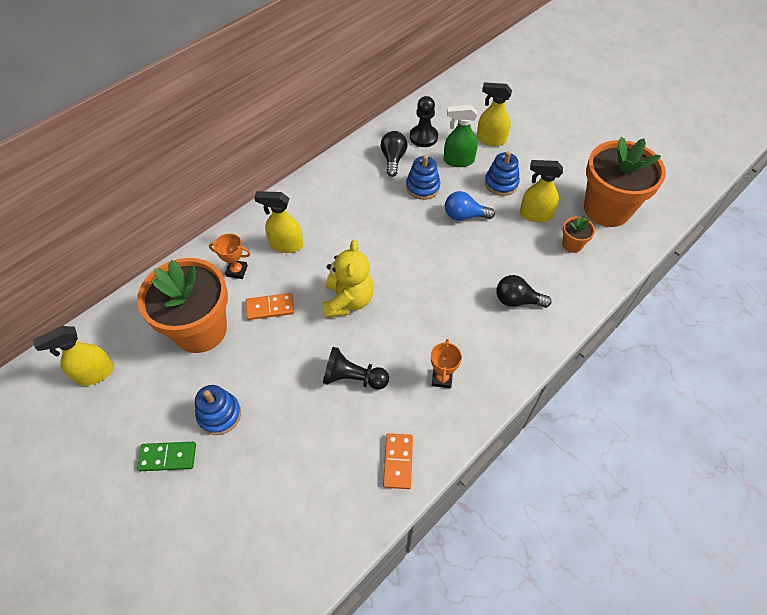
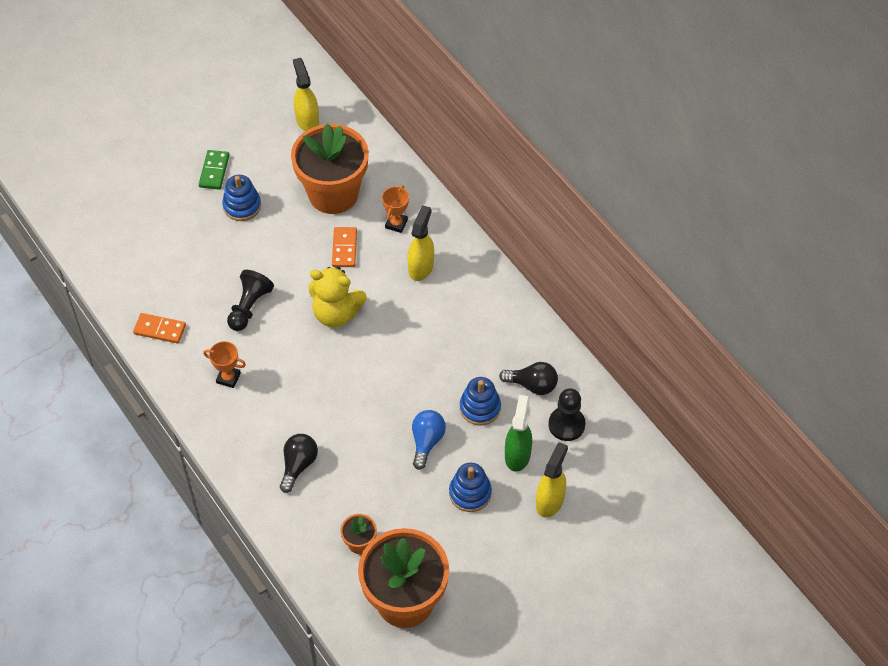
camera: 100 degrees right, 0 degrees up
(535, 215) = (412, 517): yellow spray bottle -> none

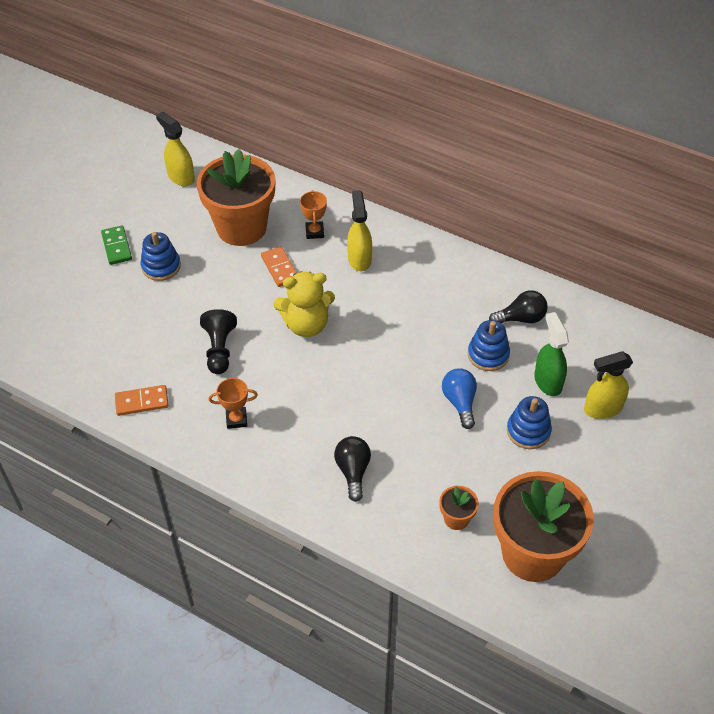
camera: 25 degrees left, 5 degrees down
(550, 501) = (602, 409): yellow spray bottle -> yellow spray bottle turned 105 degrees counterclockwise
(566, 425) = (572, 339): black pawn -> none

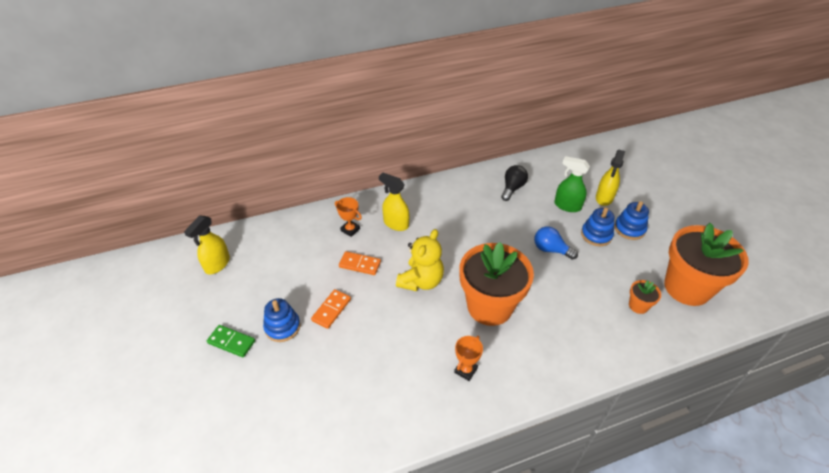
camera: 50 degrees left, 5 degrees down
(142, 402) = (395, 421): orange domino -> orange domino (331, 310)
(181, 177) = (217, 264): yellow spray bottle -> yellow spray bottle turned 60 degrees counterclockwise
(219, 349) = (394, 340): black pawn -> none
(241, 227) = (302, 261): orange flower pot -> orange flower pot (489, 306)
(353, 471) = (563, 333): black light bulb -> none
(488, 355) = (526, 216): blue stacking toy -> blue stacking toy (629, 229)

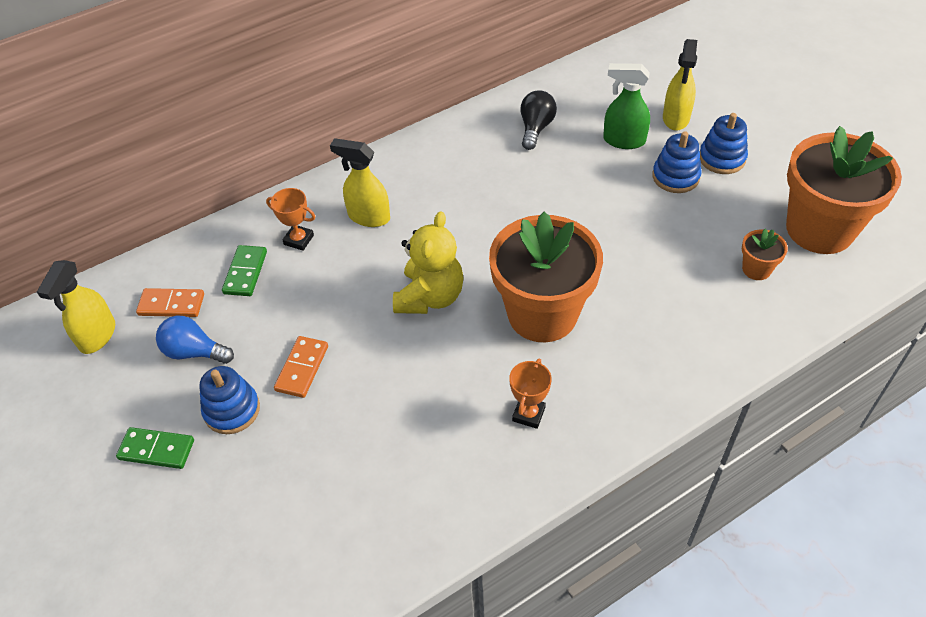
camera: 10 degrees left, 5 degrees up
(313, 243) = (245, 272): none -> green domino
(360, 264) = (328, 291): orange domino -> orange domino (171, 305)
(551, 249) = (614, 211): blue light bulb -> blue light bulb (194, 352)

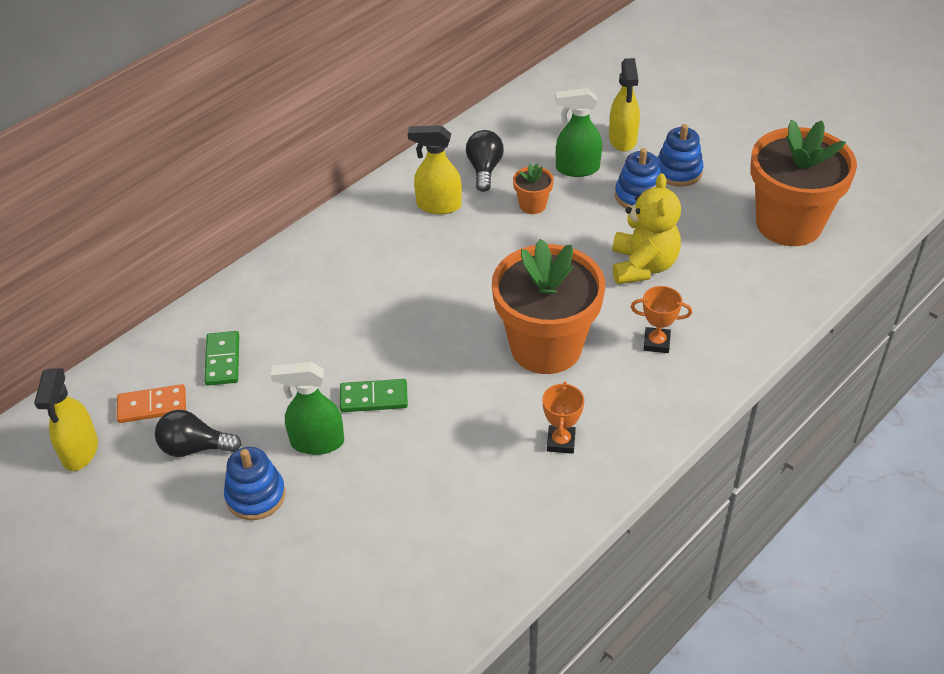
camera: 15 degrees left, 5 degrees down
(157, 449) = (188, 549): green domino -> green domino (374, 398)
(194, 352) = (194, 447): blue light bulb -> black light bulb
(299, 240) = (269, 318): orange trophy -> orange trophy (656, 343)
(302, 368) = (316, 442): orange domino -> green spray bottle
(368, 217) = (337, 283): yellow spray bottle -> yellow spray bottle (438, 205)
(430, 297) = (427, 350): yellow teddy bear -> yellow teddy bear (643, 266)
(756, 269) = (740, 270): orange flower pot -> orange flower pot (532, 205)

